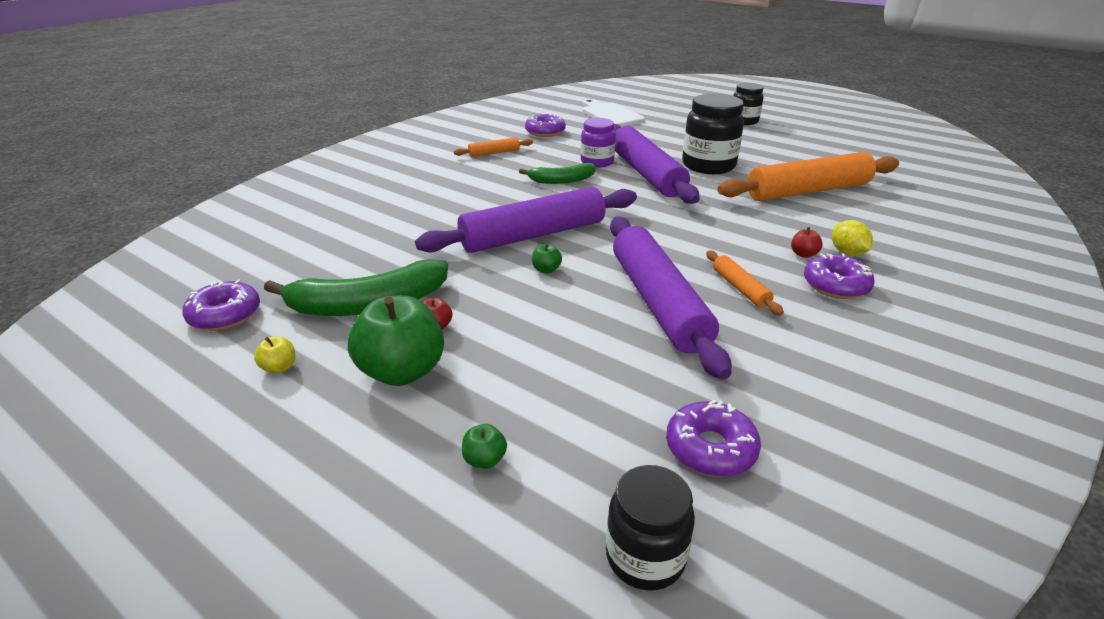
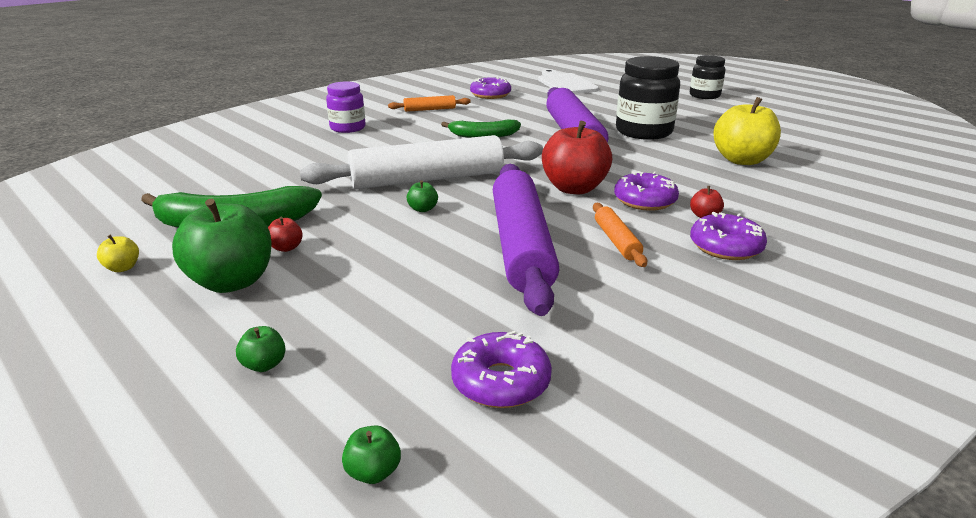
camera: 10 degrees right, 5 degrees down
(225, 315) = (102, 222): purple donut -> purple donut (645, 201)
(533, 235) = (427, 179): purple rolling pin -> white rolling pin
(597, 162) = (528, 122): purple jar -> purple jar (348, 128)
(645, 557) = (373, 472): black jar -> green apple
(675, 234) = (574, 188): none -> red apple
(808, 191) = (741, 160): orange rolling pin -> yellow apple
(847, 253) = (755, 218): yellow lemon -> none

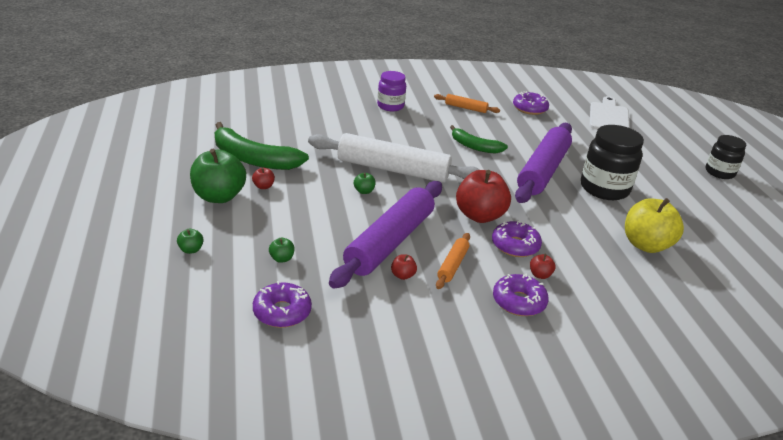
camera: 30 degrees right, 5 degrees up
(123, 268) = (179, 165): yellow apple -> none
(373, 472) = (185, 321): green apple -> green apple (282, 259)
(583, 272) = (403, 275): none -> red apple

